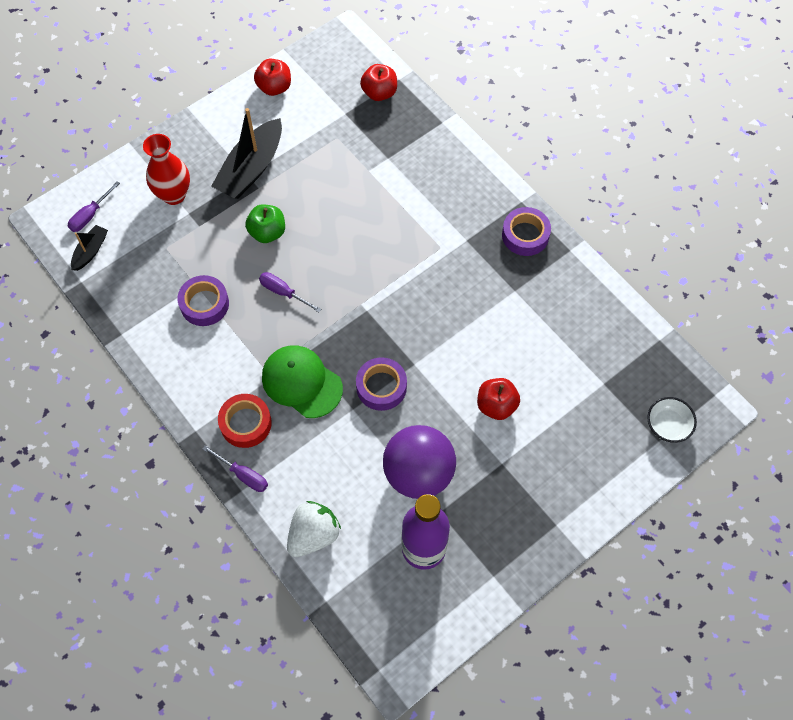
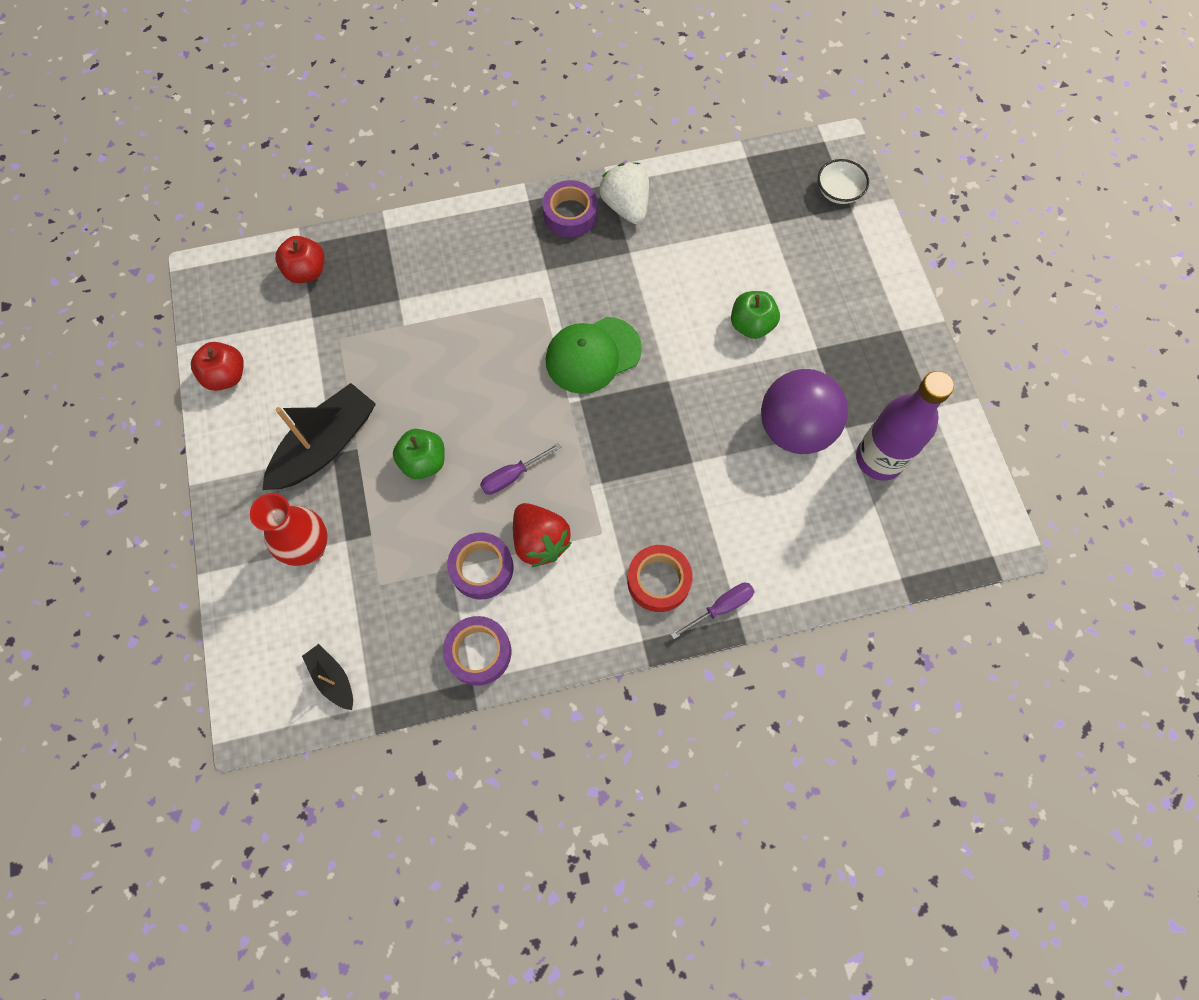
camera: 65 degrees left, 5 degrees up
(90, 215) = (279, 660): purple screwdriver -> none
(241, 332) = (540, 541): none -> red strawberry
(251, 168) = (325, 446): black boat -> black boat turned 105 degrees counterclockwise
(301, 382) = (635, 501): green cap -> green cap (593, 355)
(313, 535) = (822, 561): white strawberry -> white strawberry (626, 206)
(381, 387) = (679, 423): purple tape -> purple tape (479, 652)
(496, 405) = (751, 325): red apple -> green apple

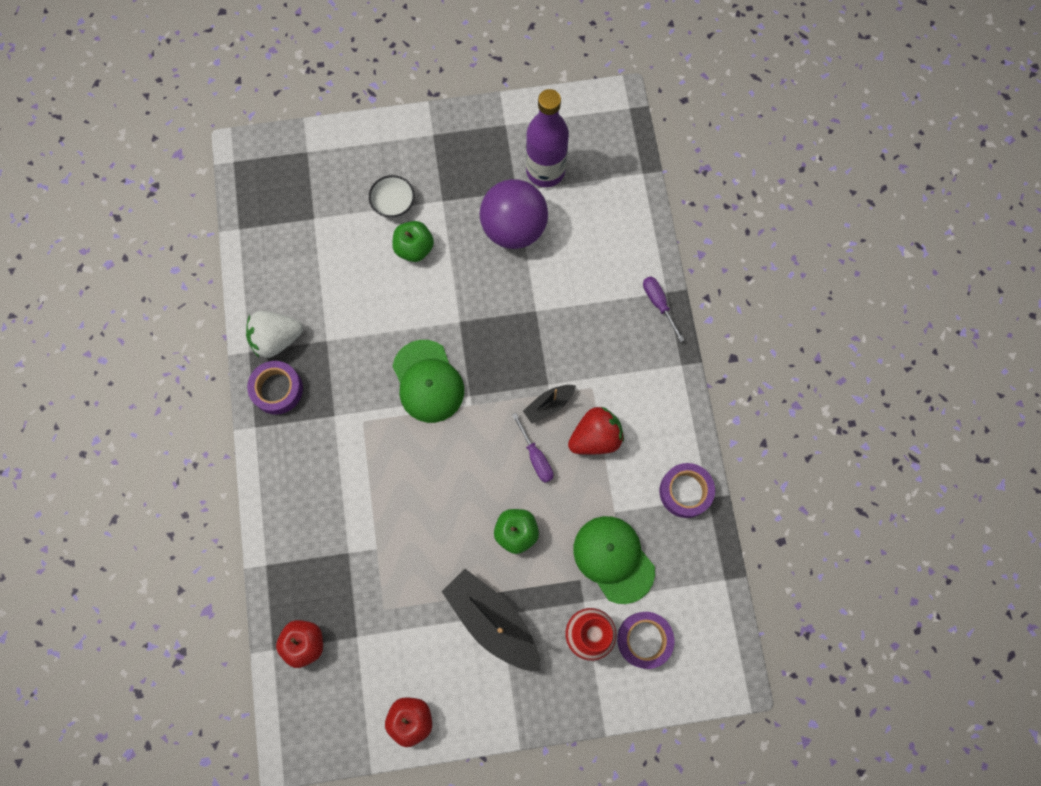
camera: 85 degrees left, 5 degrees up
(332, 678) = (702, 611): black boat -> black boat (549, 405)
(395, 571) = (613, 559): none -> green cap
(482, 568) = (615, 486): purple tape -> purple tape (644, 639)
(658, 581) = (634, 347): red tape -> none
(838, 192) = (290, 159): white bowl -> white bowl (393, 203)

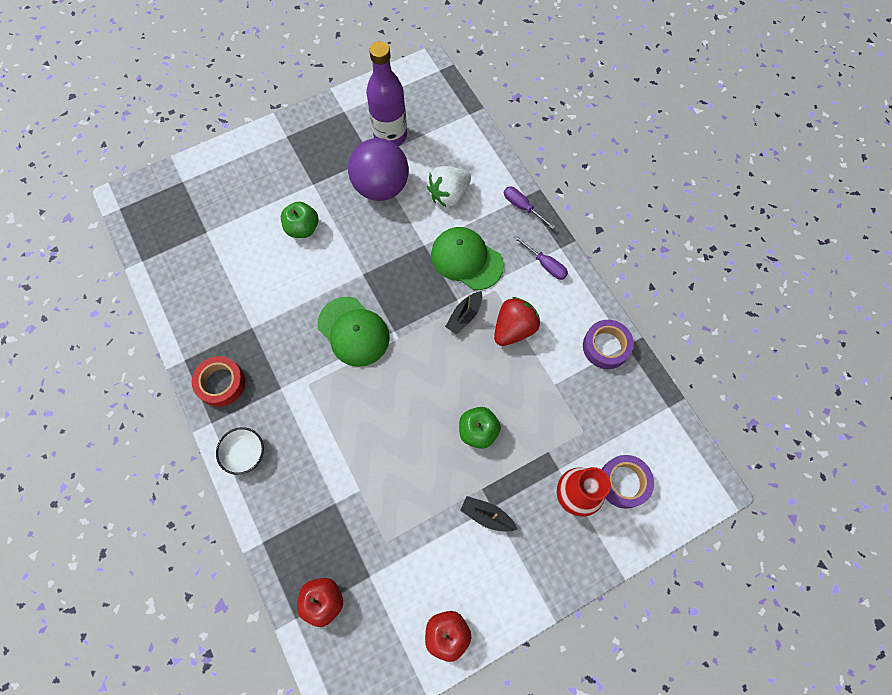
camera: 20 degrees left, 5 degrees down
(277, 339) = (206, 341): white strawberry -> white strawberry (449, 195)
(277, 389) = (221, 383): purple tape -> red tape
(393, 203) = (272, 198): white bowl -> white bowl (244, 453)
(492, 621) = (487, 515): black boat -> black boat, size x0.51
(536, 457) = (470, 362): purple screwdriver -> purple screwdriver (545, 264)
(613, 559) = (569, 423): green cap -> green cap (466, 259)

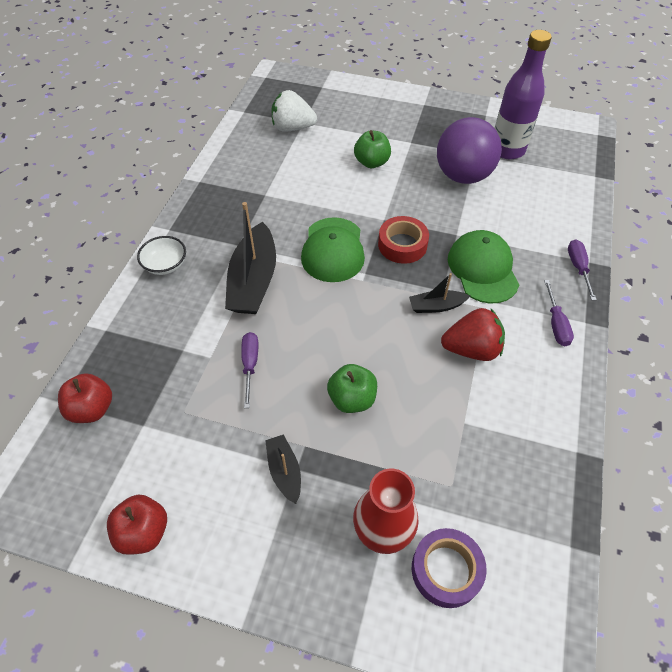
camera: 45 degrees right, 15 degrees down
(221, 383) = (204, 212): red tape -> red tape (402, 245)
(325, 406) = (254, 281): none -> black boat
(391, 470) = (250, 365): none -> purple screwdriver
(449, 195) = (516, 216): white strawberry -> white strawberry (292, 128)
(606, 346) = (552, 435): purple tape -> none

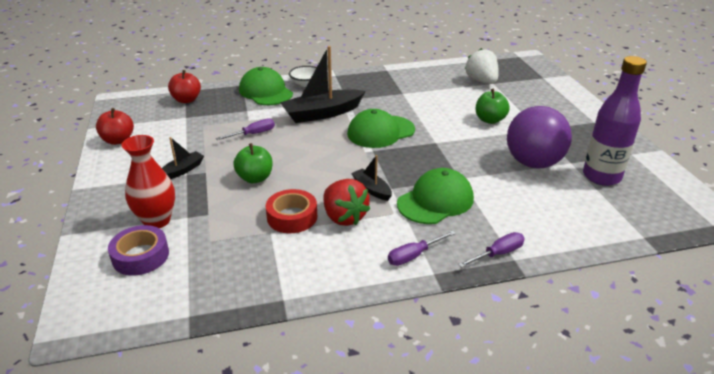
camera: 60 degrees right, 20 degrees down
(150, 312) = (265, 92): none -> green cap
(402, 245) = (418, 157): red tape -> red tape (292, 217)

